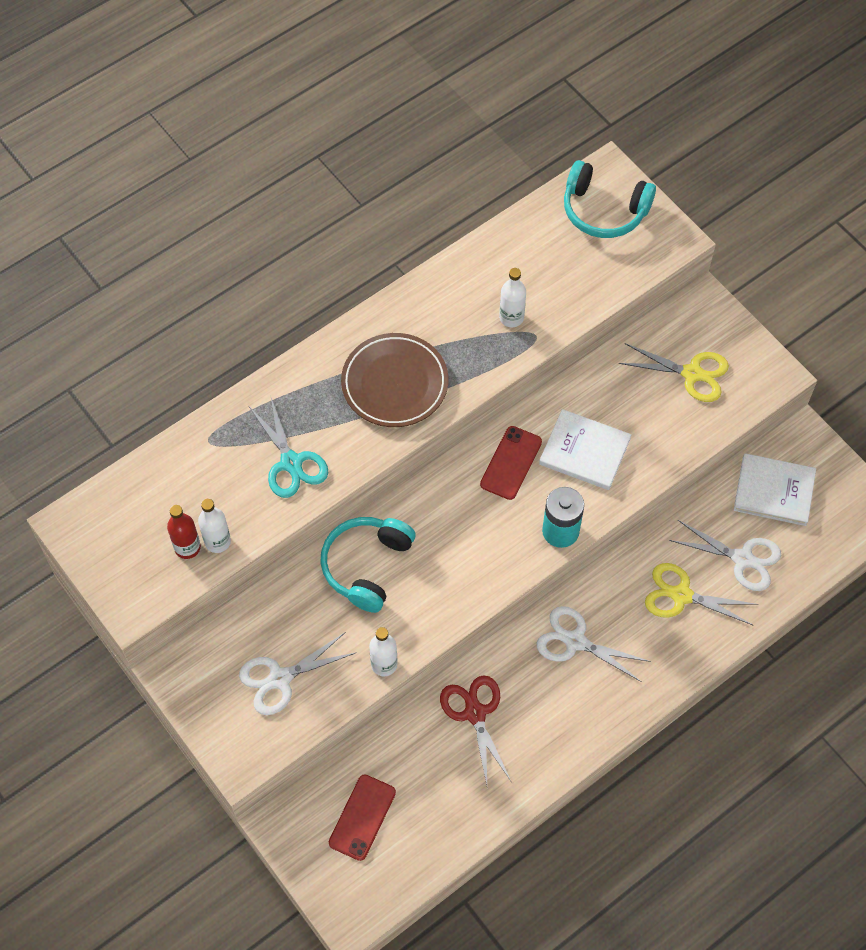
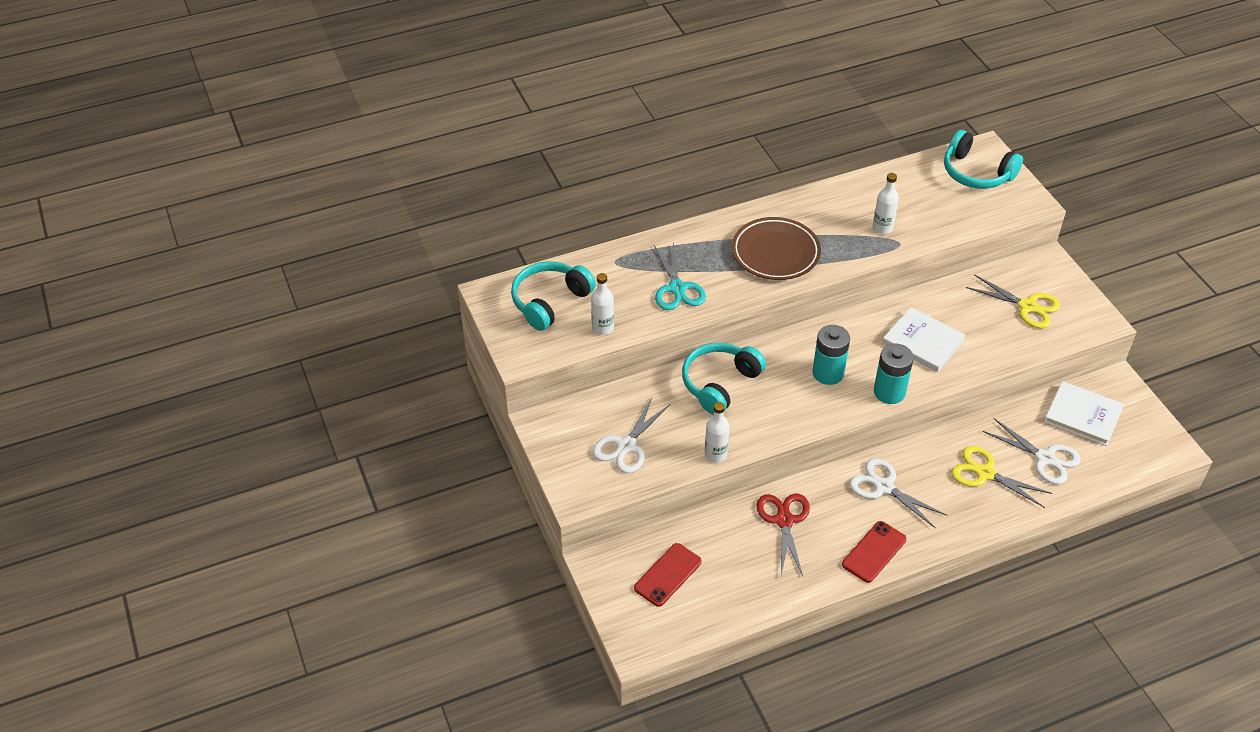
camera: 15 degrees right, 15 degrees down
(145, 518) = (550, 301): none -> turquoise headphones
(187, 547) = (577, 327): red bottle -> none
(280, 679) = (626, 446): white scissors -> white scissors turned 45 degrees counterclockwise
(486, 521) = (828, 373): none -> turquoise battery
(511, 463) = (858, 337): red phone -> red phone (874, 552)

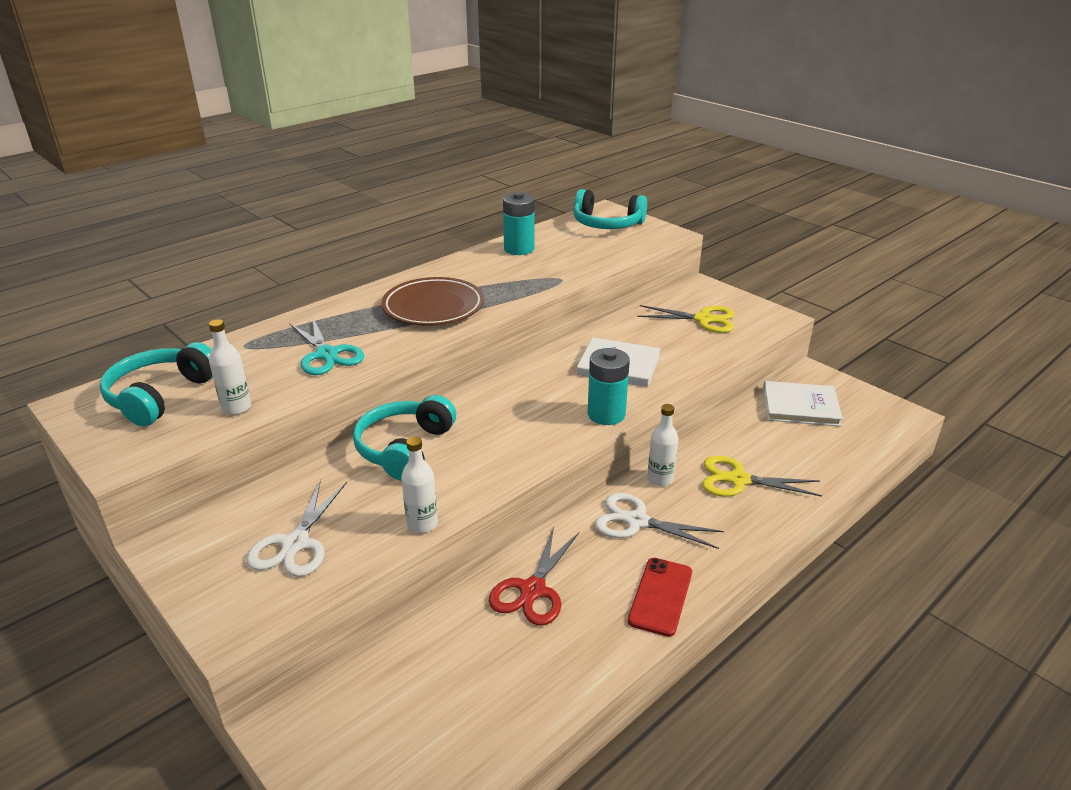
camera: 20 degrees left, 15 degrees down
(667, 575) = (394, 708): red phone -> none
(784, 520) = (533, 590): red scissors -> red scissors turned 135 degrees counterclockwise
(828, 373) = (530, 412): turquoise battery -> turquoise battery (519, 249)
(882, 228) = (538, 271): white bottle -> white bottle (660, 479)
(1045, 458) = (790, 451): white scissors -> none

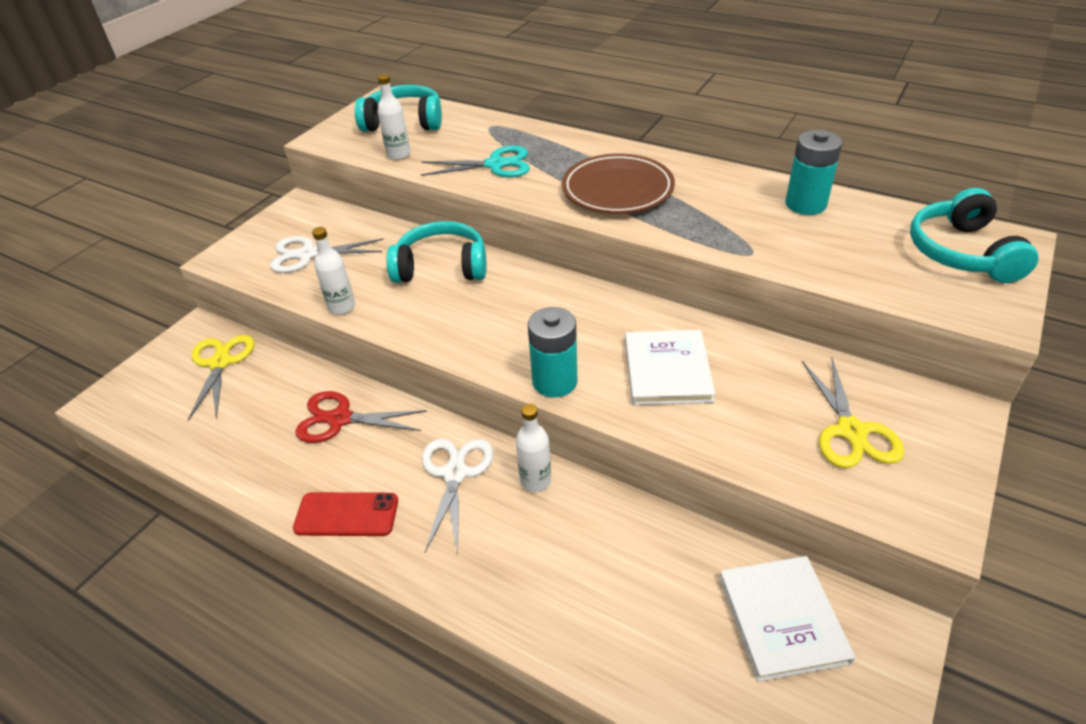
camera: 75 degrees right, 10 degrees up
(327, 354) = (495, 165): turquoise scissors -> turquoise scissors turned 135 degrees counterclockwise
(738, 480) = (563, 559): yellow scissors -> yellow scissors (220, 363)

